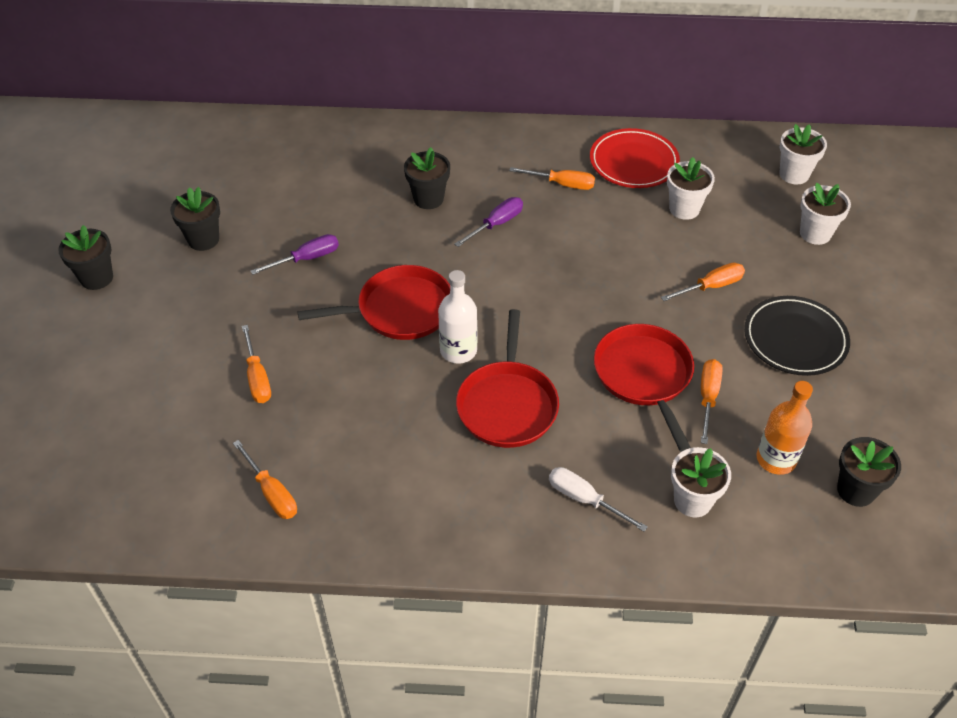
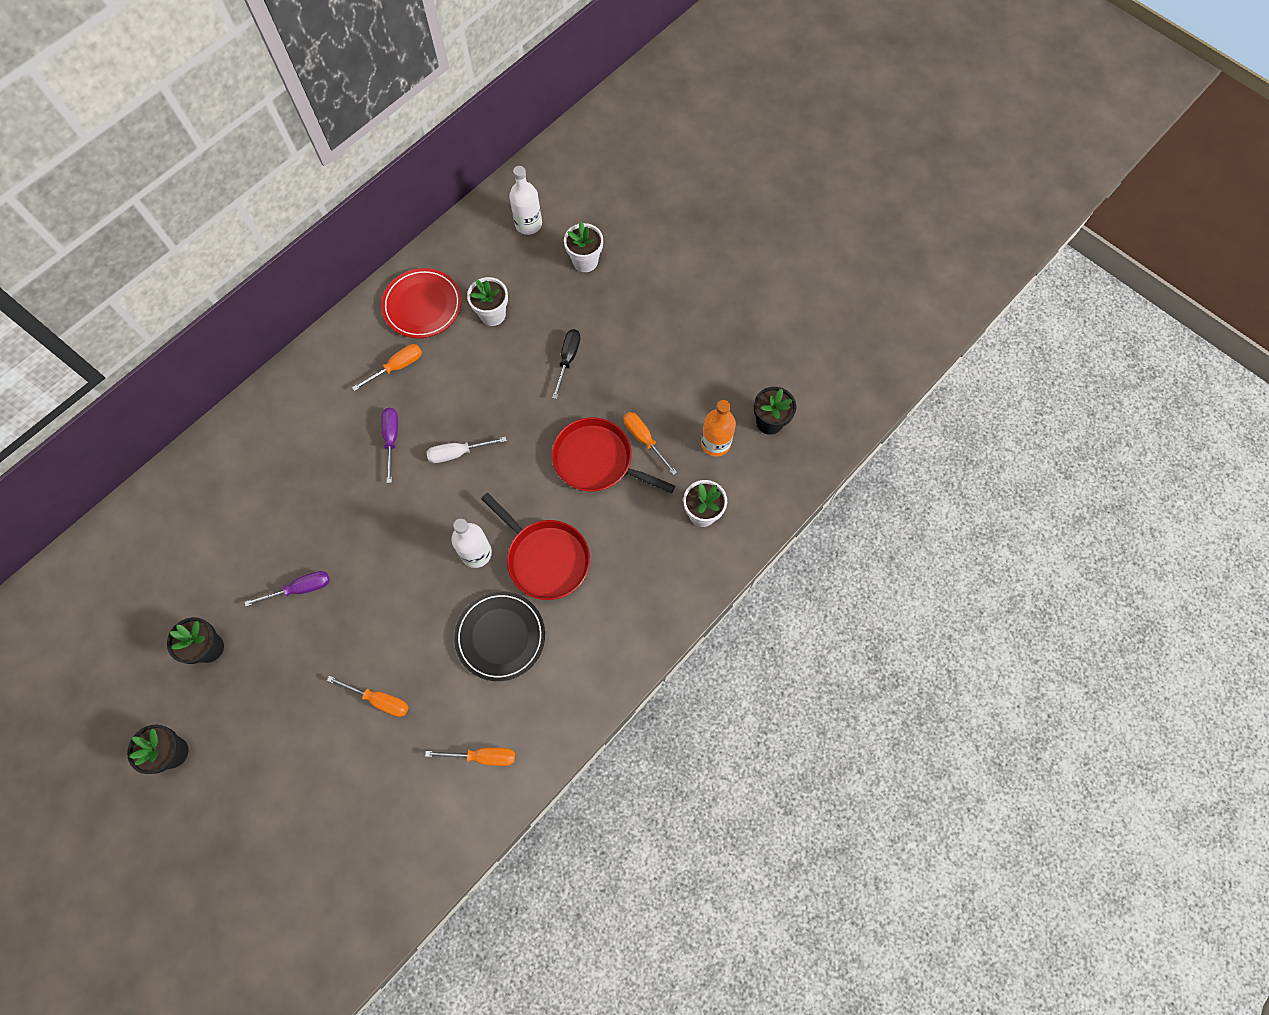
camera: 50 degrees left, 20 degrees up
(306, 259) = (300, 589): purple screwdriver -> purple screwdriver turned 60 degrees clockwise
(400, 309) = (407, 562): red pan -> none
(428, 199) = (324, 463): black flower pot -> none
(584, 499) = (650, 572): white screwdriver -> white screwdriver (458, 453)
(711, 286) = (568, 359): orange screwdriver -> black screwdriver
(794, 174) = (528, 224): white flower pot -> white bottle
(795, 339) = (648, 352): black plate -> black plate (500, 637)

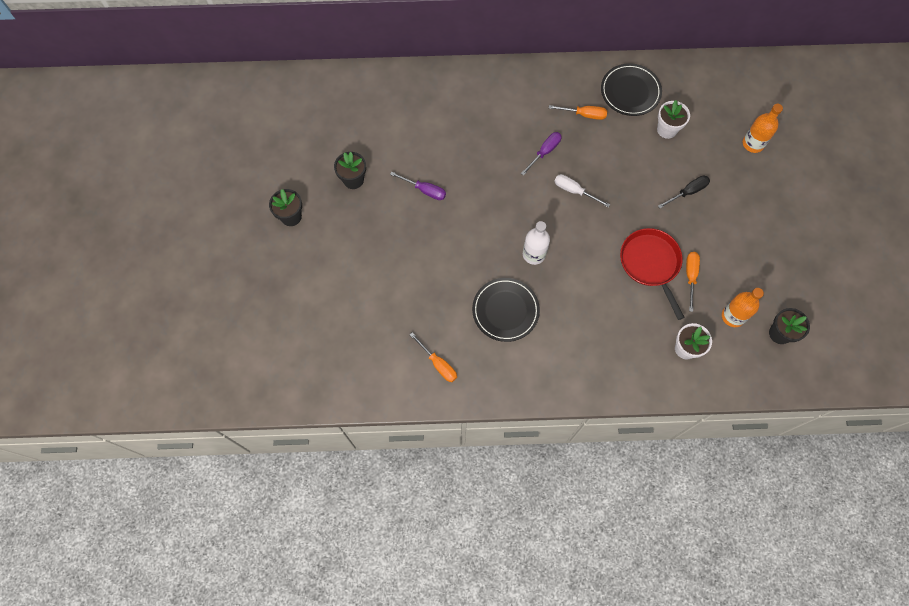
camera: 45 degrees right, 0 degrees up
(379, 700) = (412, 284): orange screwdriver -> none
(422, 306) = (630, 92): red plate -> black plate
(528, 224) = (738, 94): white bottle -> none
(545, 558) = (569, 291): red pan -> none
(585, 261) = (753, 144): white flower pot -> orange bottle

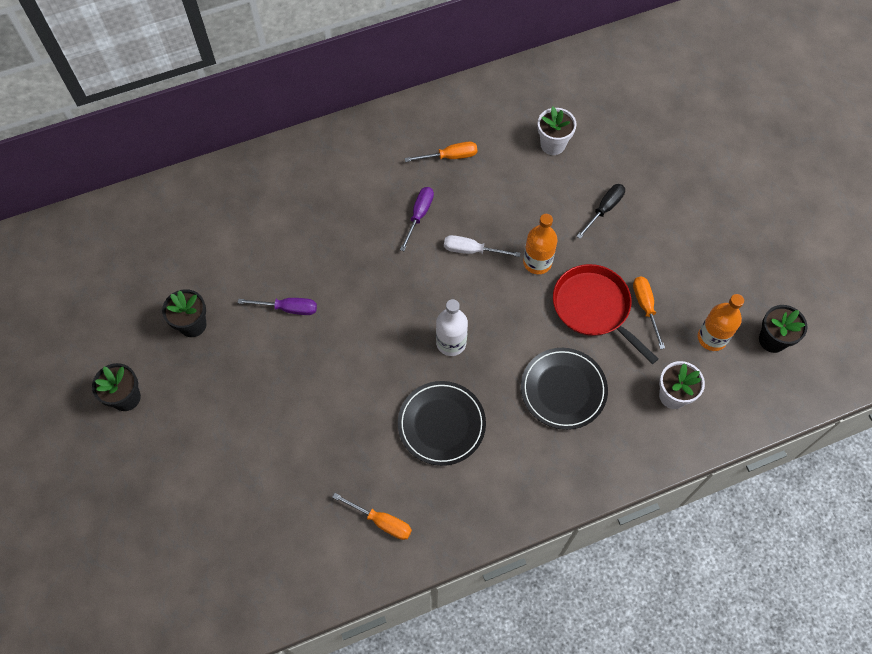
camera: 20 degrees left, 5 degrees down
(630, 92) = (494, 114): black plate -> black plate (563, 390)
(753, 144) = (656, 130): orange bottle -> orange bottle (537, 262)

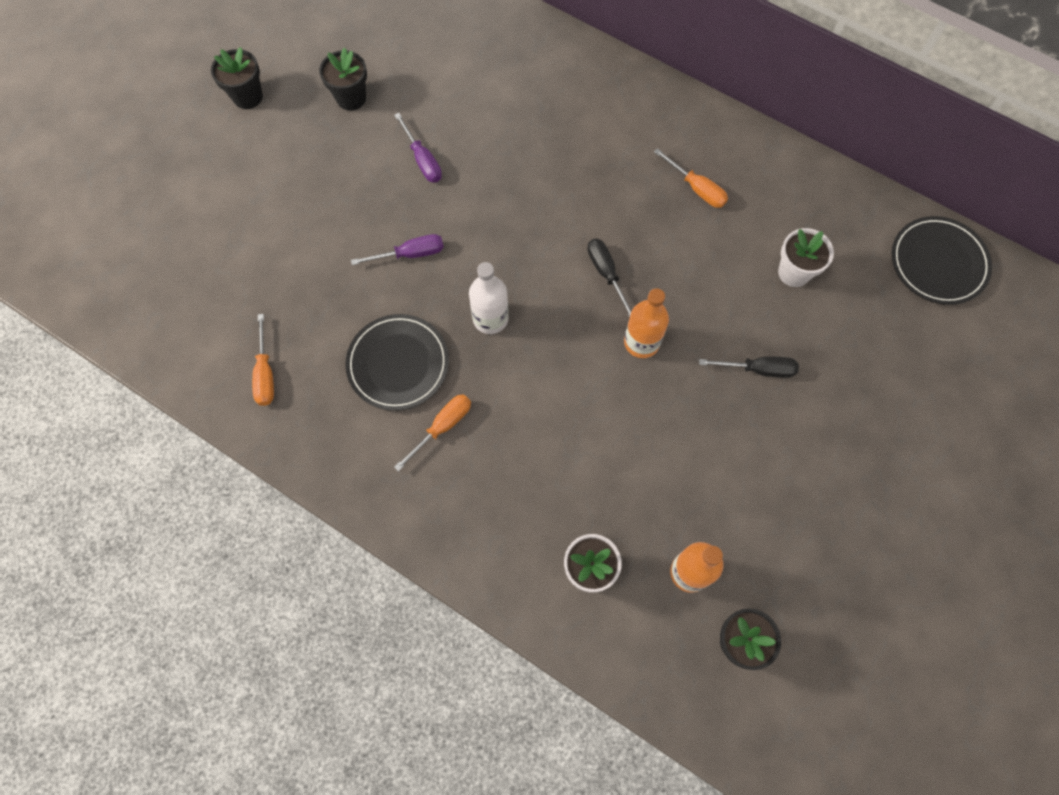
camera: 55 degrees right, 5 degrees up
(419, 215) = (607, 203): purple screwdriver -> purple screwdriver (410, 254)
(472, 250) = (606, 274): white screwdriver -> black screwdriver
(563, 390) = (515, 454): black plate -> black plate (938, 263)
(593, 307) = (632, 428): red pan -> none
(645, 307) = (672, 480): orange screwdriver -> orange screwdriver (442, 427)

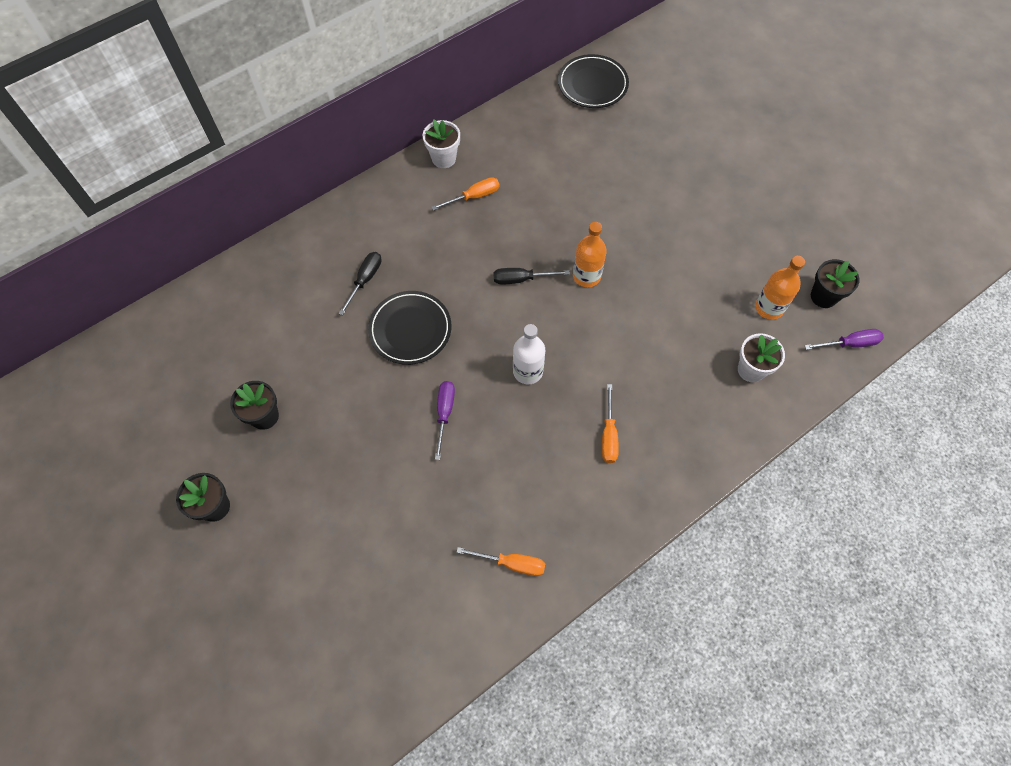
camera: 70 degrees left, 5 degrees down
(398, 364) = (542, 452): black plate -> black plate (410, 329)
(422, 160) = (357, 377): purple screwdriver -> purple screwdriver (849, 344)
(442, 427) = (608, 435): orange screwdriver -> orange screwdriver turned 150 degrees counterclockwise
(758, 369) = (633, 213): black screwdriver -> black screwdriver (365, 280)
(794, 272) = (567, 164): white flower pot -> white flower pot (444, 158)

